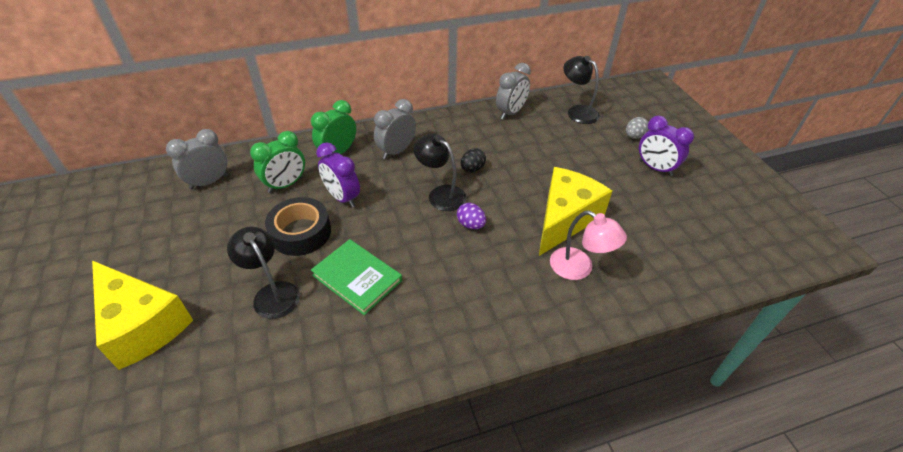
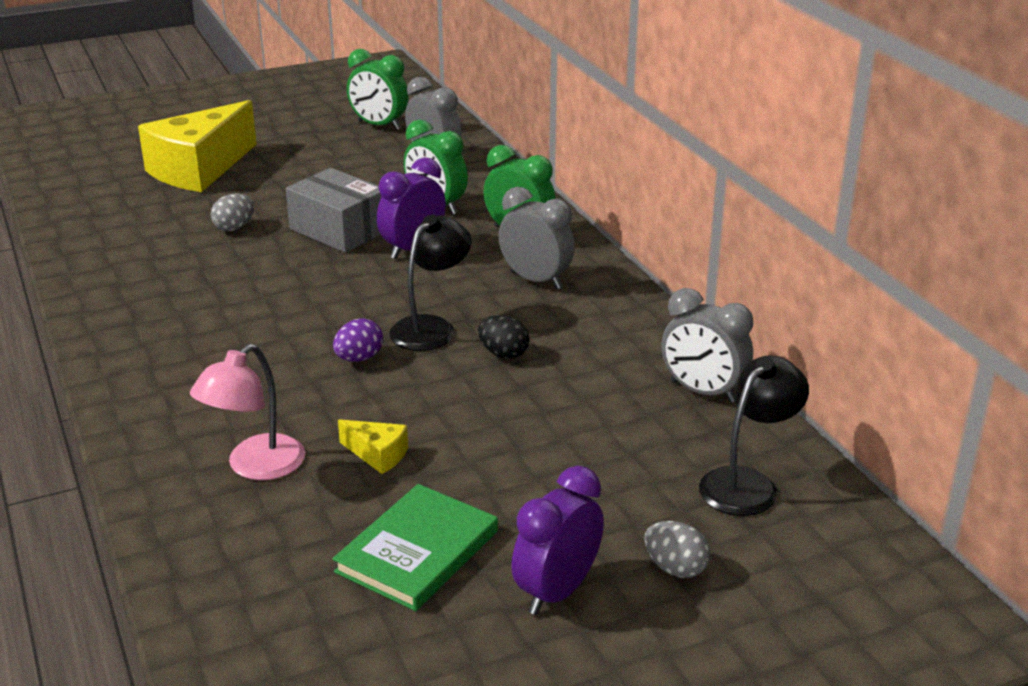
camera: 85 degrees right, 15 degrees down
(127, 208) = (379, 125): none -> green clock
(272, 293) = (234, 227): black lamp -> grey egg
(300, 232) = (339, 230): black tape -> grey box
(357, 278) = (253, 277): green book -> green book (417, 551)
(565, 219) = (378, 455): yellow cheese -> yellow cheese, size x0.41

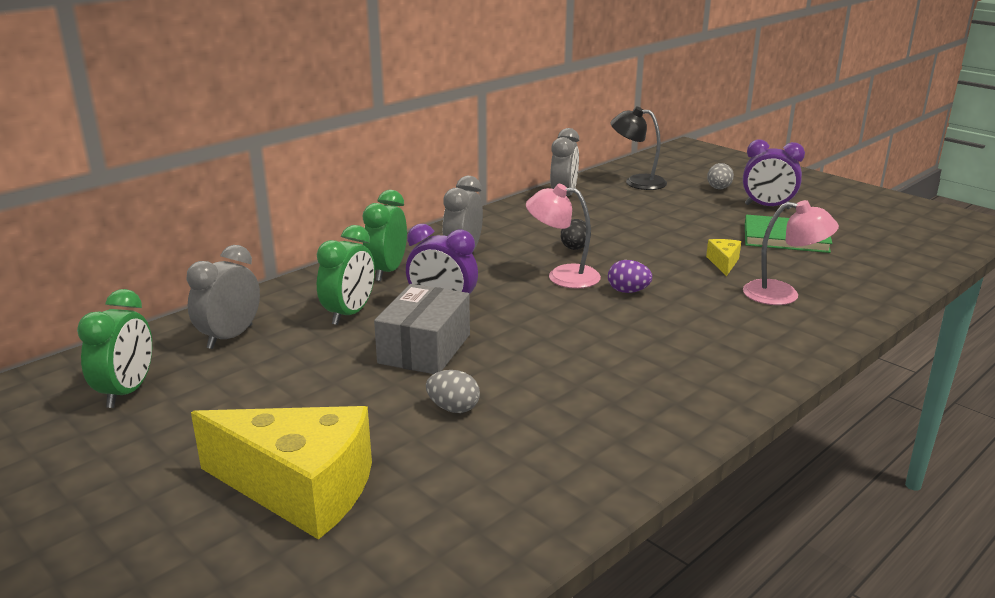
camera: 110 degrees left, 5 degrees down
(431, 327) = (562, 276): black lamp -> pink lamp

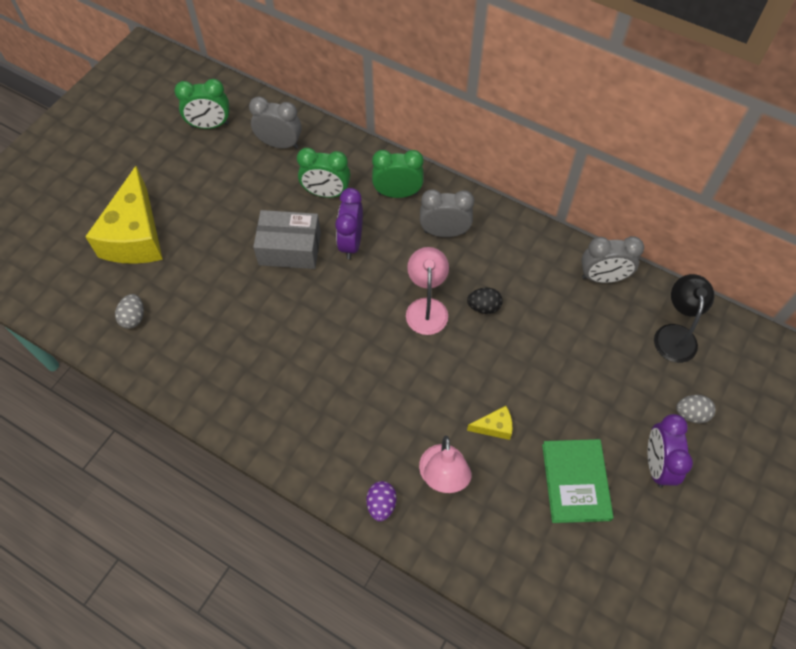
camera: 75 degrees right, 35 degrees up
(453, 408) = (222, 283): grey egg -> grey egg (133, 318)
(628, 291) = (413, 358): purple egg -> purple egg (381, 504)

